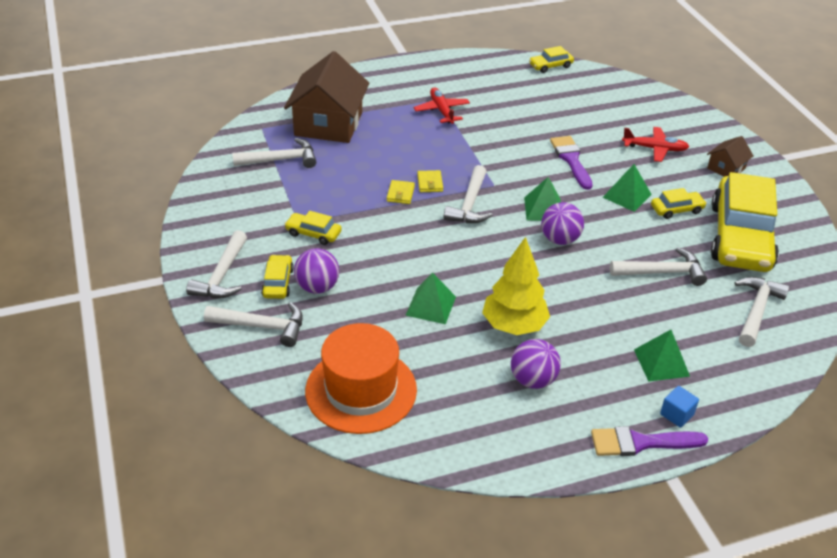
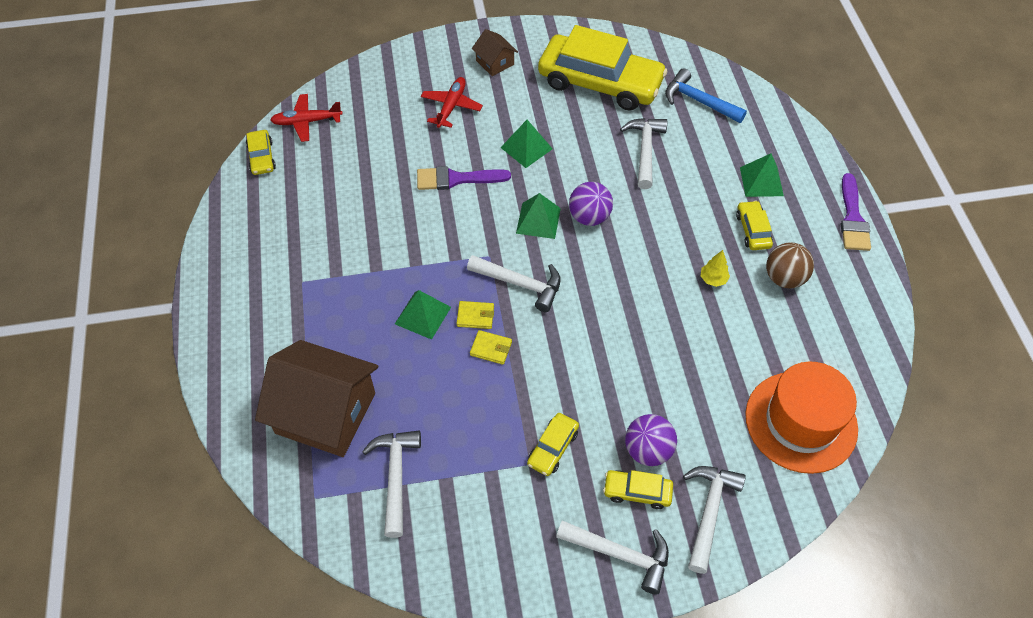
camera: 80 degrees left, 15 degrees up
(430, 306) = (682, 345): green pyramid -> green pyramid (423, 315)
(441, 111) = (329, 283): red plane -> red plane (307, 122)
(514, 325) = (713, 279): yellow tree -> yellow tree, size x0.45
(533, 380) = (784, 278): purple ball -> brown ball
(676, 209) = (554, 116): yellow car -> yellow car (753, 230)
(676, 414) = (820, 187): blue cube -> none
(756, 310) = (699, 101): white hammer -> blue hammer

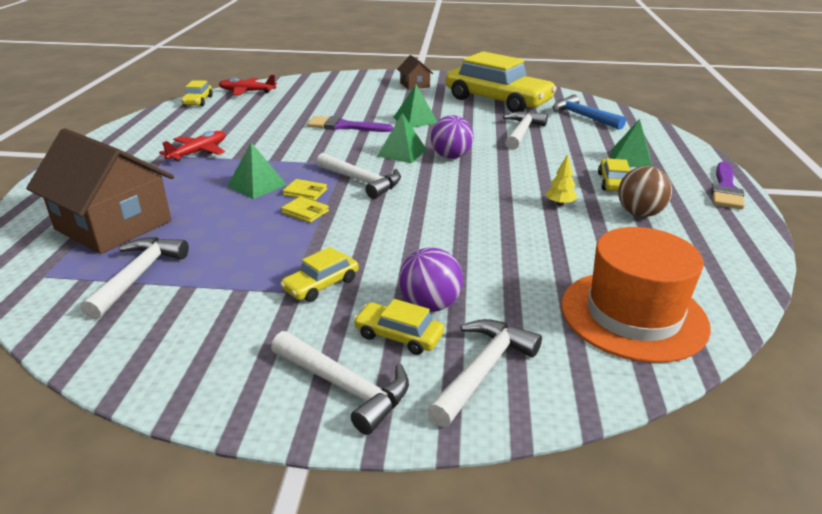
camera: 15 degrees right, 25 degrees down
(451, 107) = (365, 97): red plane -> red plane (198, 152)

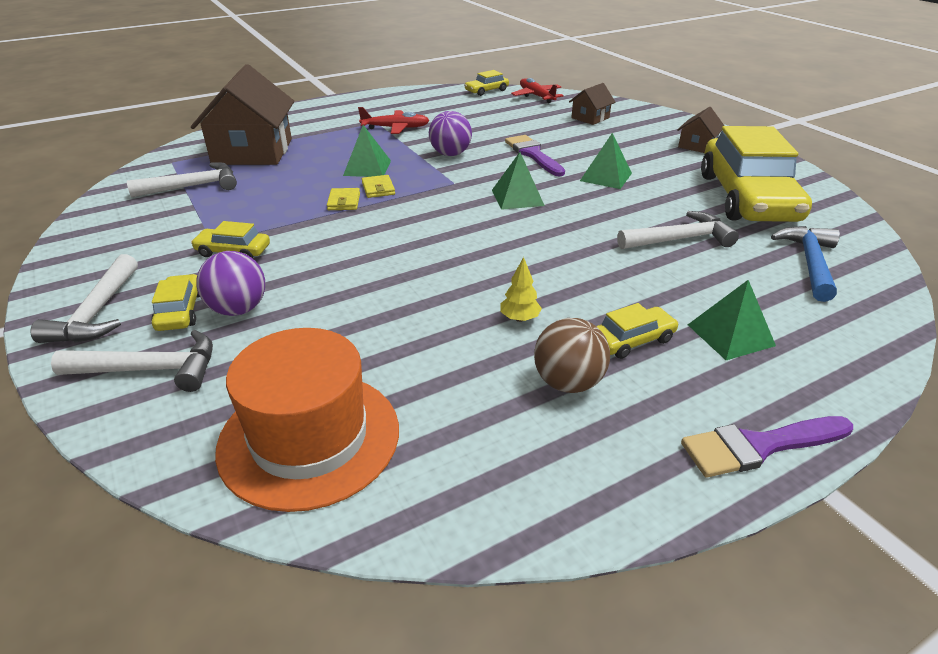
camera: 55 degrees right, 5 degrees up
(319, 92) = (590, 118): none -> brown house
(361, 181) = (430, 202): white hammer -> none
(451, 156) = (546, 222): purple ball -> purple ball (450, 154)

